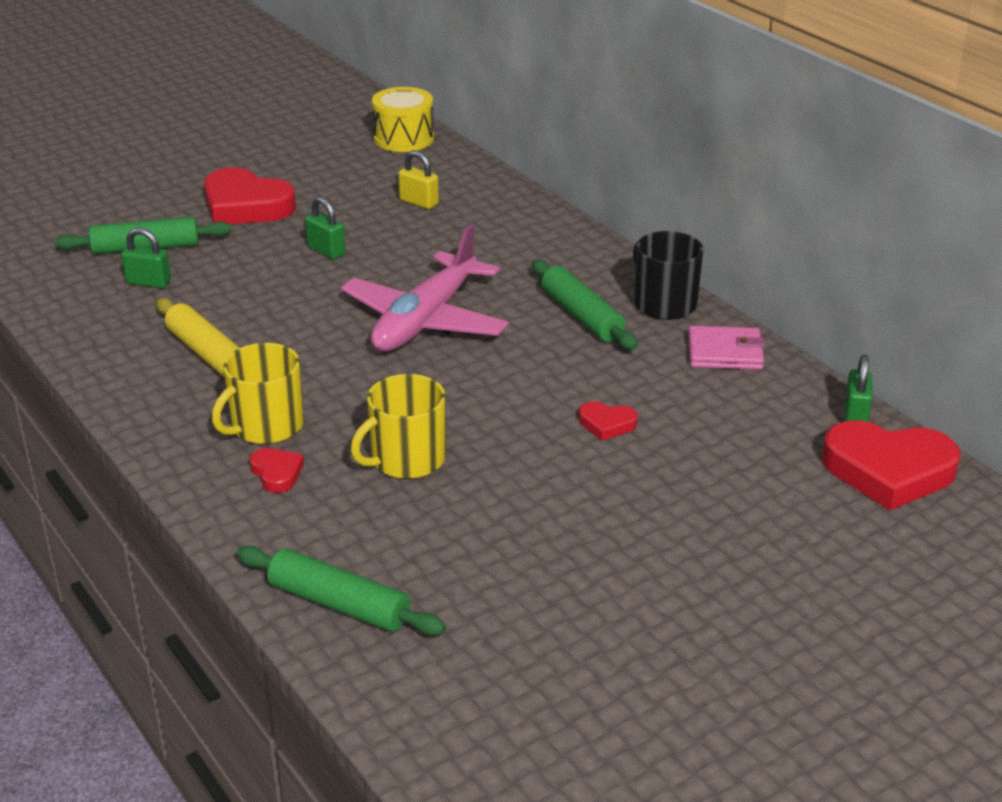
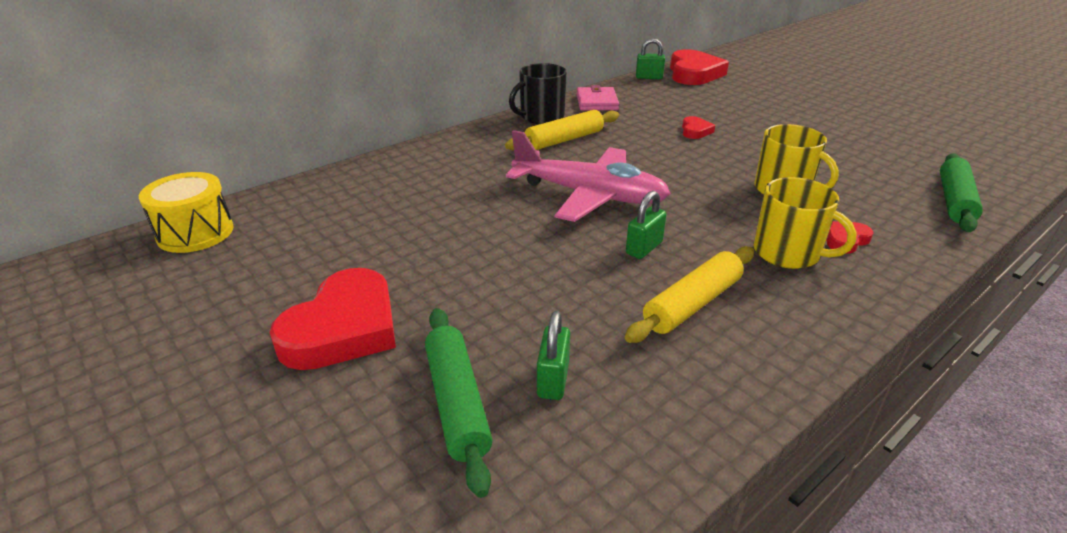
camera: 95 degrees left, 0 degrees up
(326, 251) = (466, 256): green padlock -> green padlock (644, 248)
(419, 202) = (363, 213): yellow padlock -> none
(582, 316) = (564, 140): green rolling pin -> yellow rolling pin

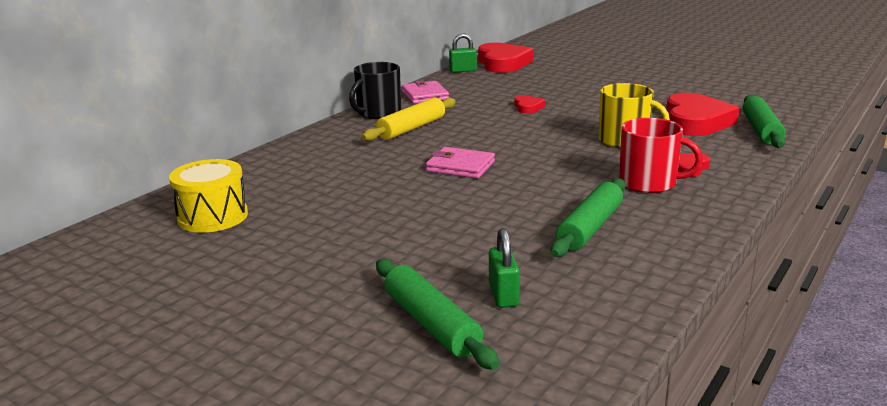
camera: 15 degrees left, 10 degrees down
(195, 233) = (85, 249): yellow drum -> yellow drum (213, 216)
(343, 328) = (293, 293): red heart -> red heart (695, 122)
(590, 195) = (460, 166): pink plane -> pink wallet
(644, 248) = (529, 197): green padlock -> none
(692, 304) = (589, 228): yellow rolling pin -> green rolling pin
(788, 253) = (649, 183): yellow mug -> red mug

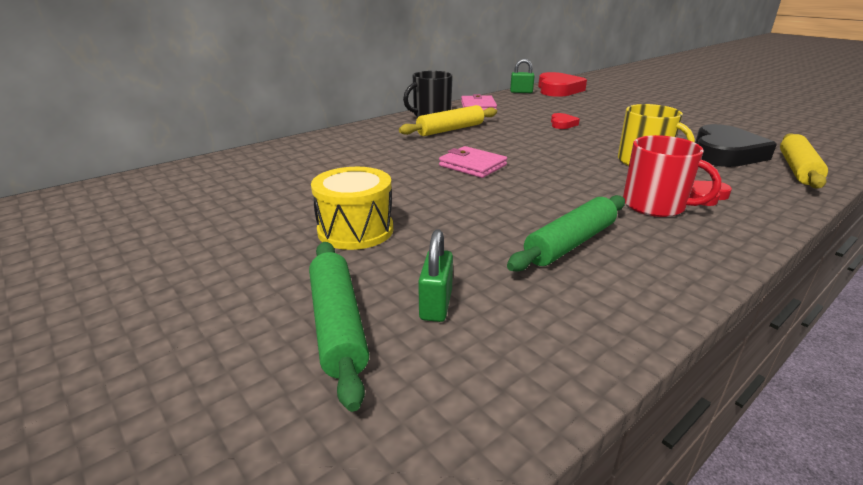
camera: 15 degrees right, 5 degrees up
(213, 216) = (233, 179): yellow drum -> yellow drum (355, 230)
(695, 122) = (725, 153): red heart -> black heart
(761, 130) = (797, 169): green rolling pin -> yellow rolling pin

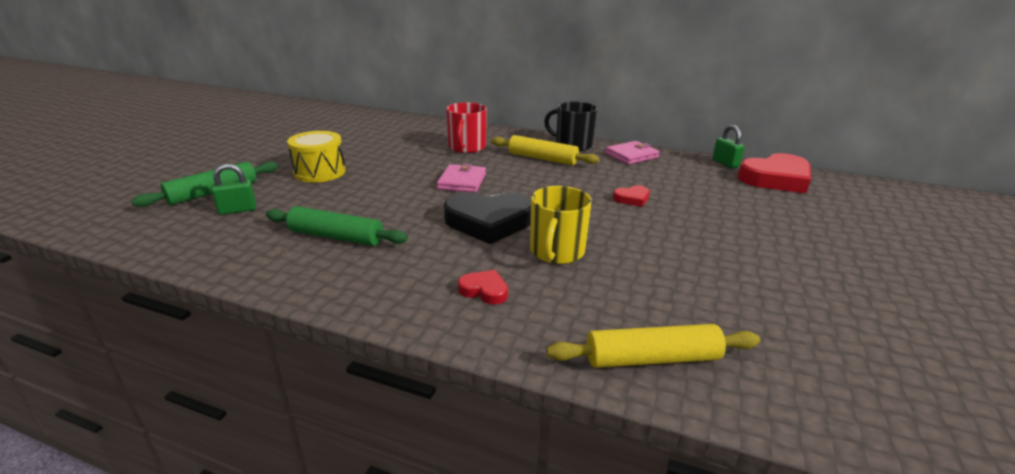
camera: 60 degrees right, 0 degrees up
(655, 205) = (437, 265): red mug -> red mug (467, 147)
(725, 153) = (653, 301): black heart -> black heart (489, 222)

